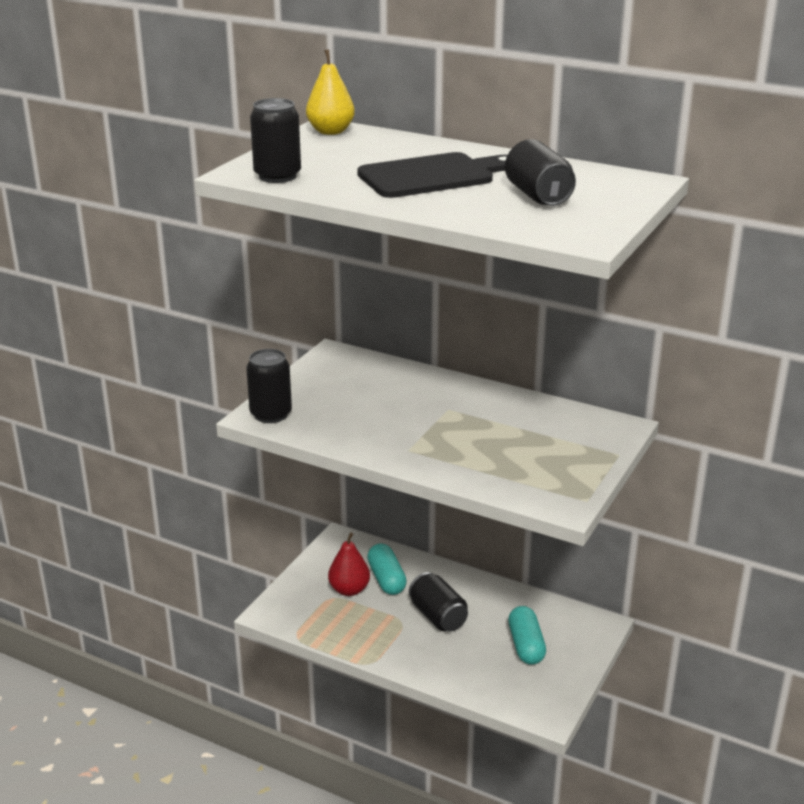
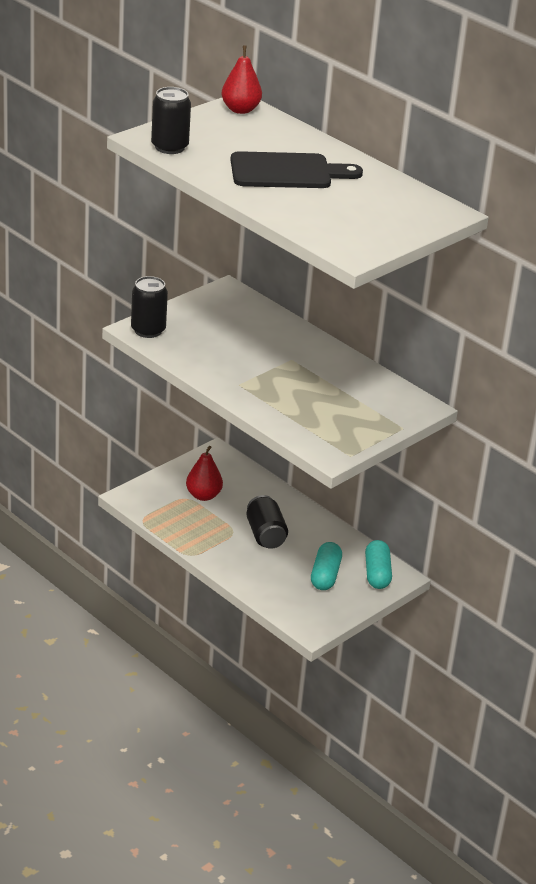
camera: 15 degrees right, 5 degrees up
(330, 131) = (240, 110): yellow pear -> red pear
(386, 579) = (239, 495): turquoise capsule -> turquoise capsule (377, 574)
(538, 196) = (352, 208): black can -> none

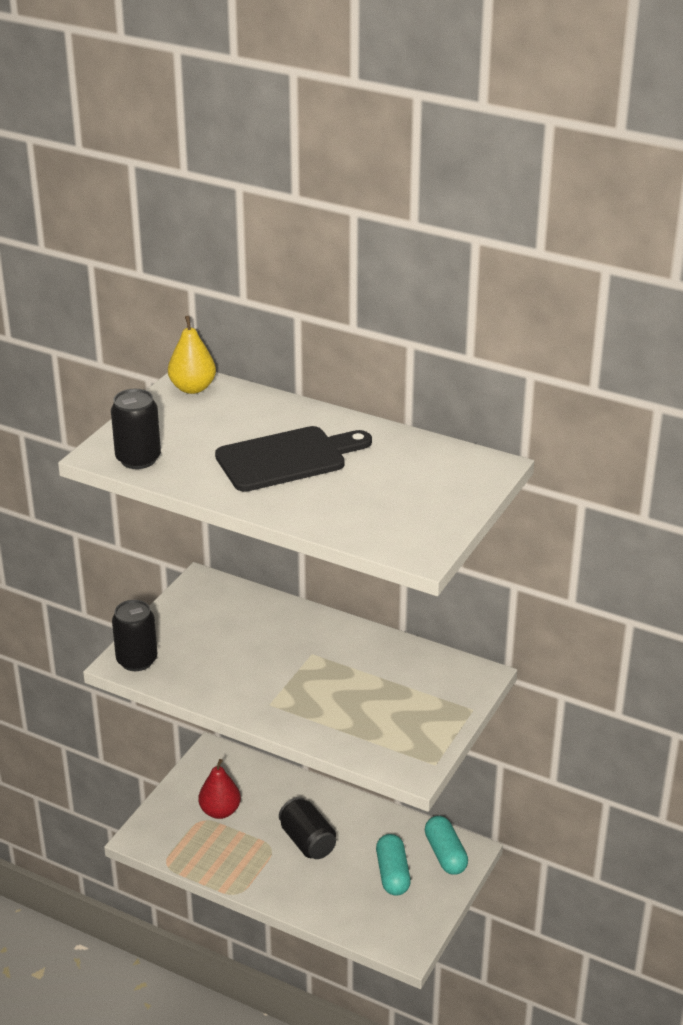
camera: 15 degrees left, 0 degrees up
(240, 110) = (193, 388): red pear -> yellow pear

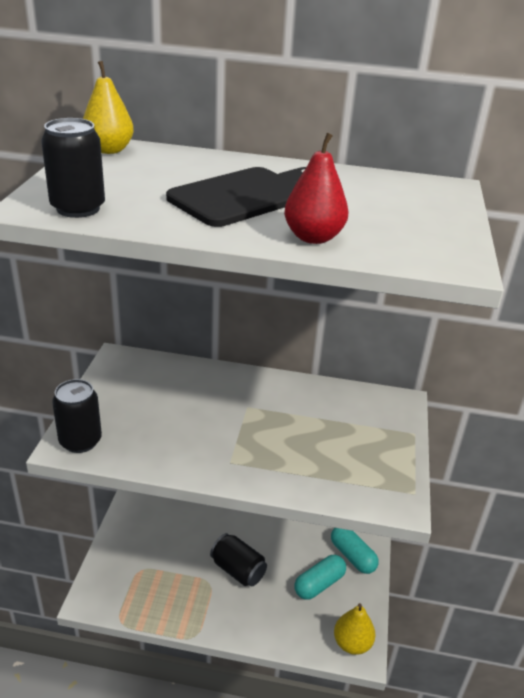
camera: 20 degrees left, 0 degrees up
(220, 811) = (153, 558): red pear -> red pear (313, 237)
(392, 874) = (319, 584): turquoise capsule -> turquoise capsule turned 75 degrees clockwise
(402, 936) = (352, 643): none -> yellow pear

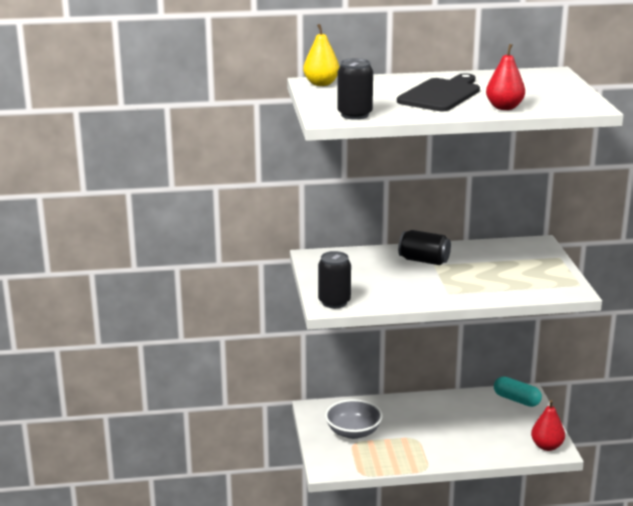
camera: 15 degrees left, 10 degrees down
(150, 553) = (353, 432): none -> grey bowl
(238, 570) = (432, 426): black can -> black can (424, 260)
(319, 584) = (501, 421): turquoise capsule -> none
(352, 643) = (546, 446): yellow pear -> red pear

